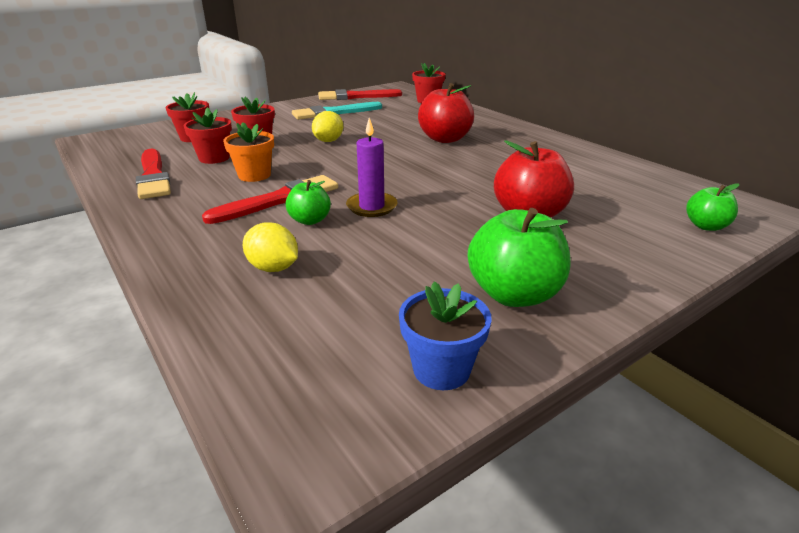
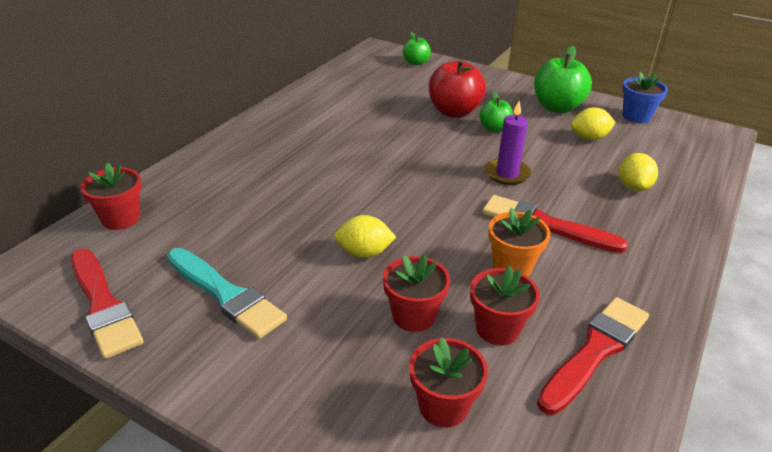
camera: 115 degrees left, 5 degrees up
(310, 220) = (560, 195): green apple -> green apple (494, 128)
(404, 284) = (589, 138): none -> yellow lemon
(445, 139) = (304, 172): red apple -> none

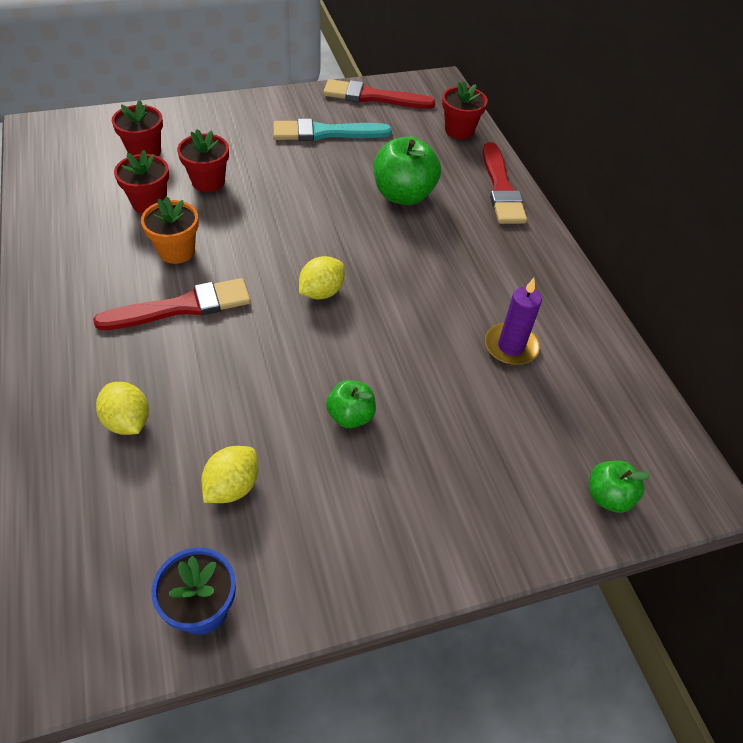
camera: 130 degrees right, 15 degrees up
(364, 253) = (288, 199): yellow lemon -> yellow lemon (321, 292)
(454, 112) = (425, 414): red apple -> none
(507, 174) = (268, 348): purple candle -> purple candle (511, 346)
(557, 107) = (325, 535): green apple -> green apple (403, 195)
(595, 351) = (76, 225): red brush -> red brush (501, 188)

